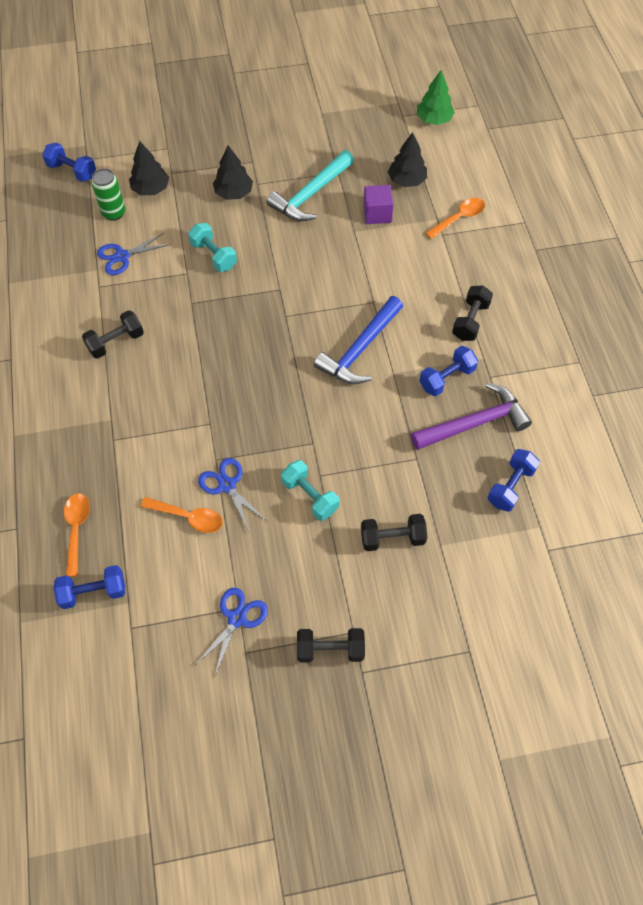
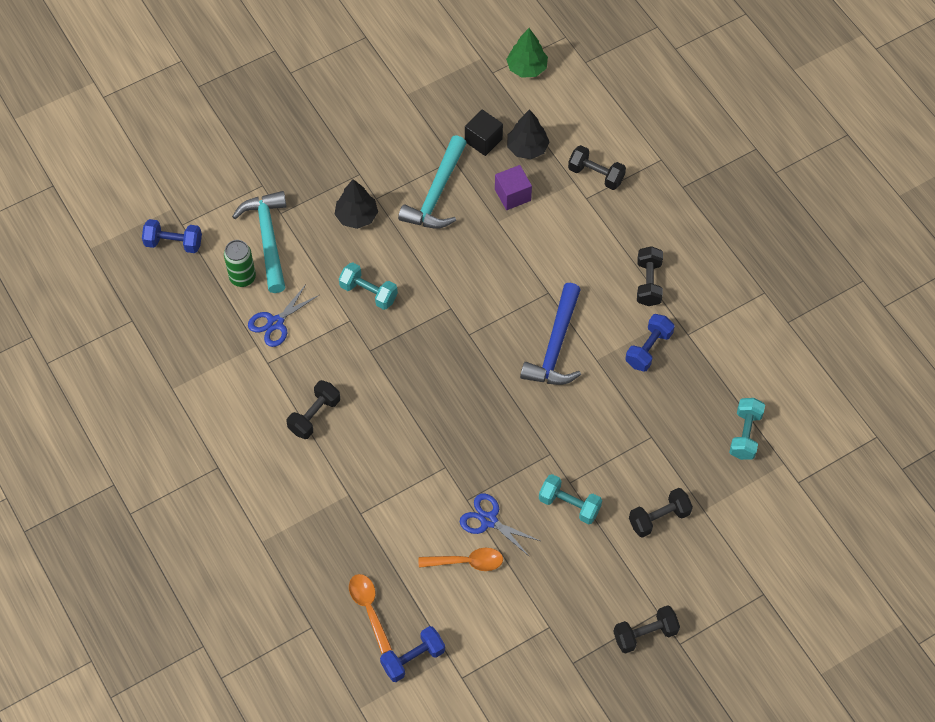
camera: 20 degrees left, 0 degrees up
(151, 189) = (268, 238): black tree -> turquoise hammer
(237, 618) = (552, 636): blue scissors -> none
(371, 164) = (483, 140): none -> black cube
(459, 218) = (596, 175): orange spoon -> black dumbbell
(475, 423) = (691, 385): purple hammer -> none
(510, 486) = (745, 434): blue dumbbell -> turquoise dumbbell

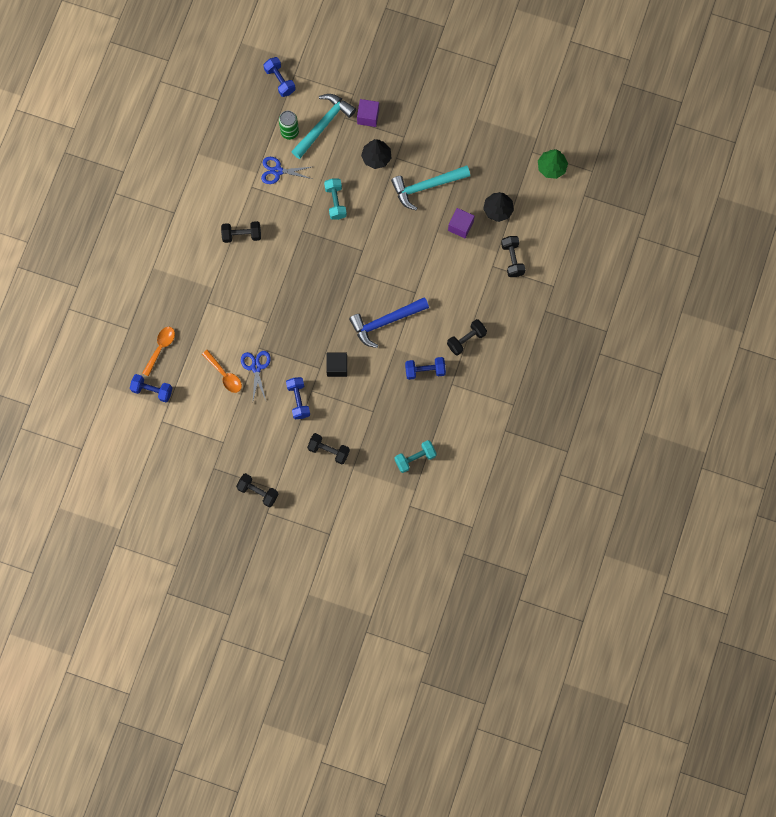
camera: 50 degrees right, 15 degrees up
(302, 190) = (368, 116): none -> purple cube
(483, 140) = (482, 183): black cube -> black cube (337, 367)
(569, 505) = (298, 400): turquoise dumbbell -> blue dumbbell

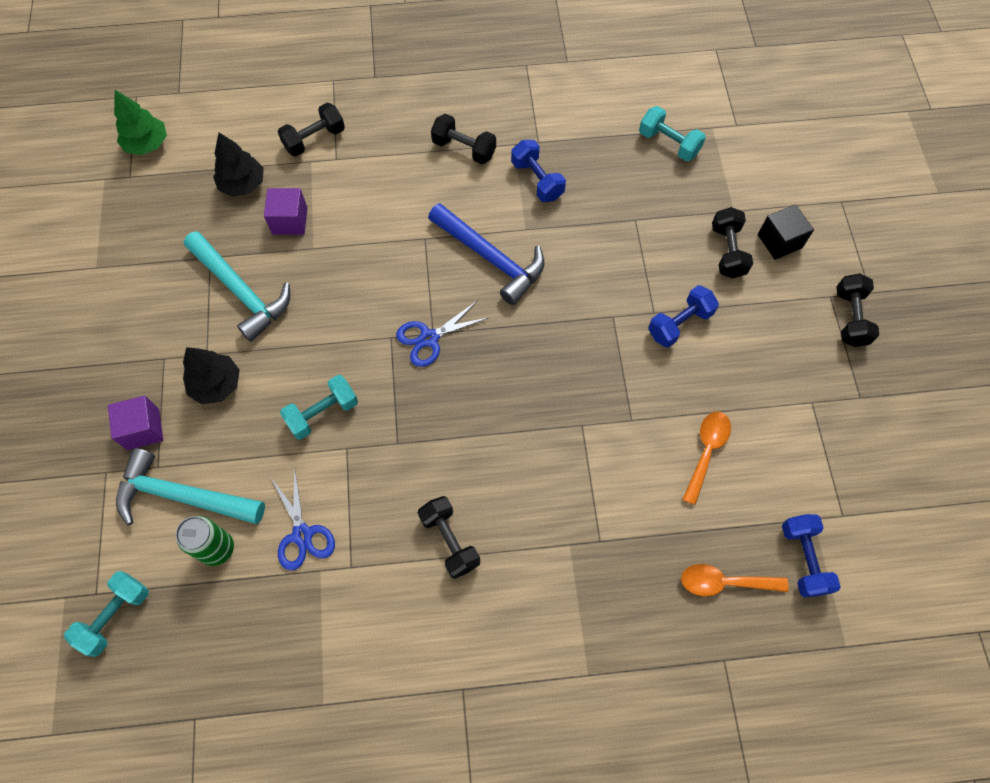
camera: 115 degrees left, 10 degrees down
(256, 367) = (665, 408): blue scissors -> blue scissors (429, 338)
(280, 80) = (115, 616): blue dumbbell -> turquoise dumbbell
(337, 367) = (597, 293): black cube -> black cube (779, 241)

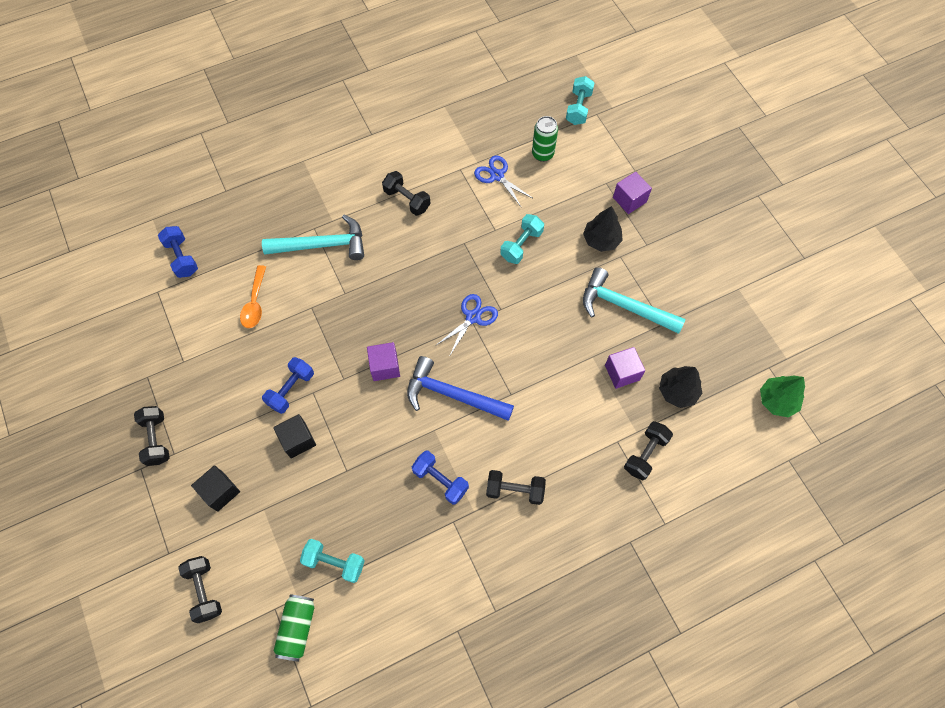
camera: 160 degrees right, 0 degrees up
(182, 496) = (580, 173): turquoise hammer -> turquoise hammer (323, 245)
(559, 314) = (385, 366): none -> purple cube
(683, 266) = (298, 440): none -> black cube
(717, 104) = (297, 628): none -> green can
(724, 582) = (231, 229): orange spoon -> none
(727, 251) = (263, 466): black dumbbell -> black dumbbell (205, 590)

